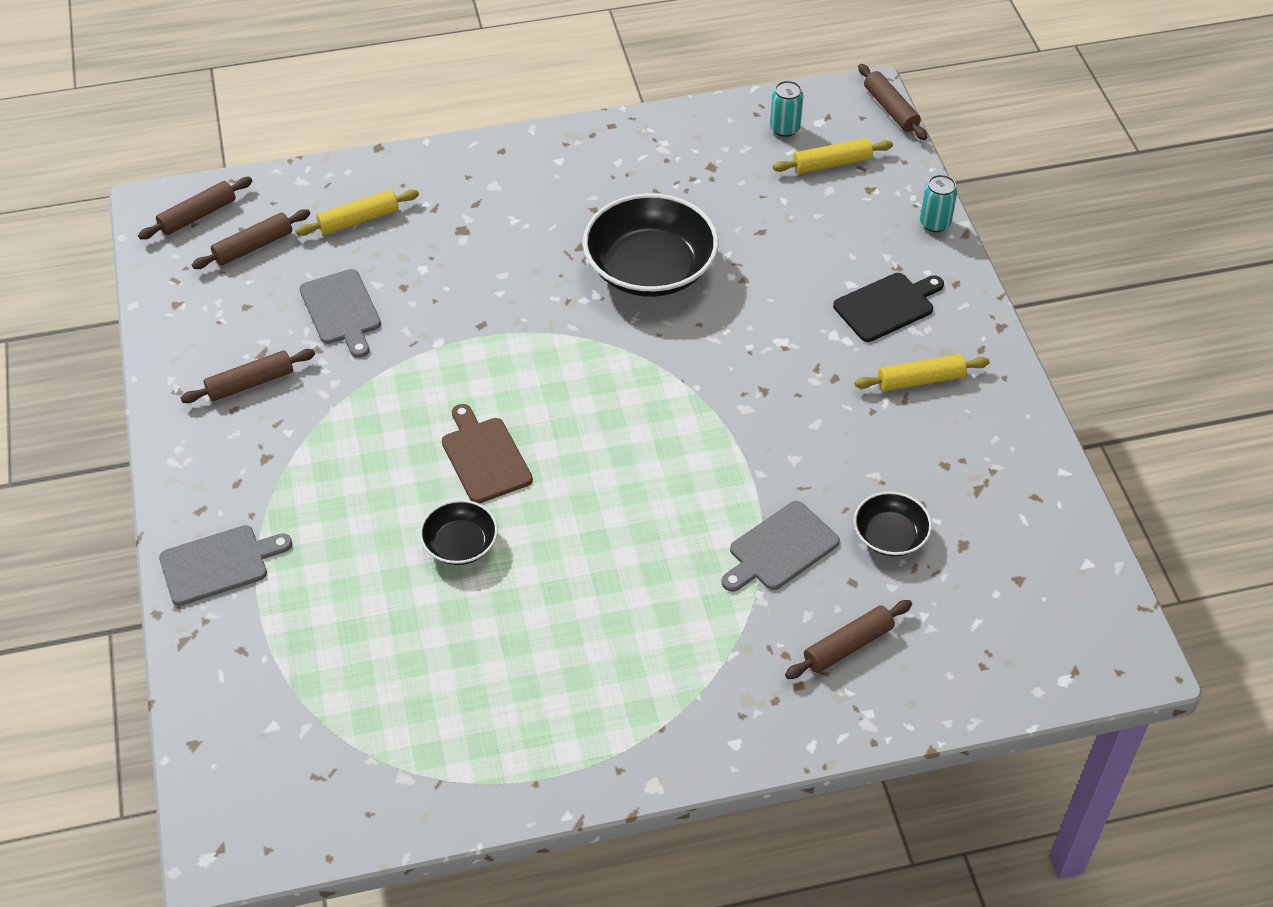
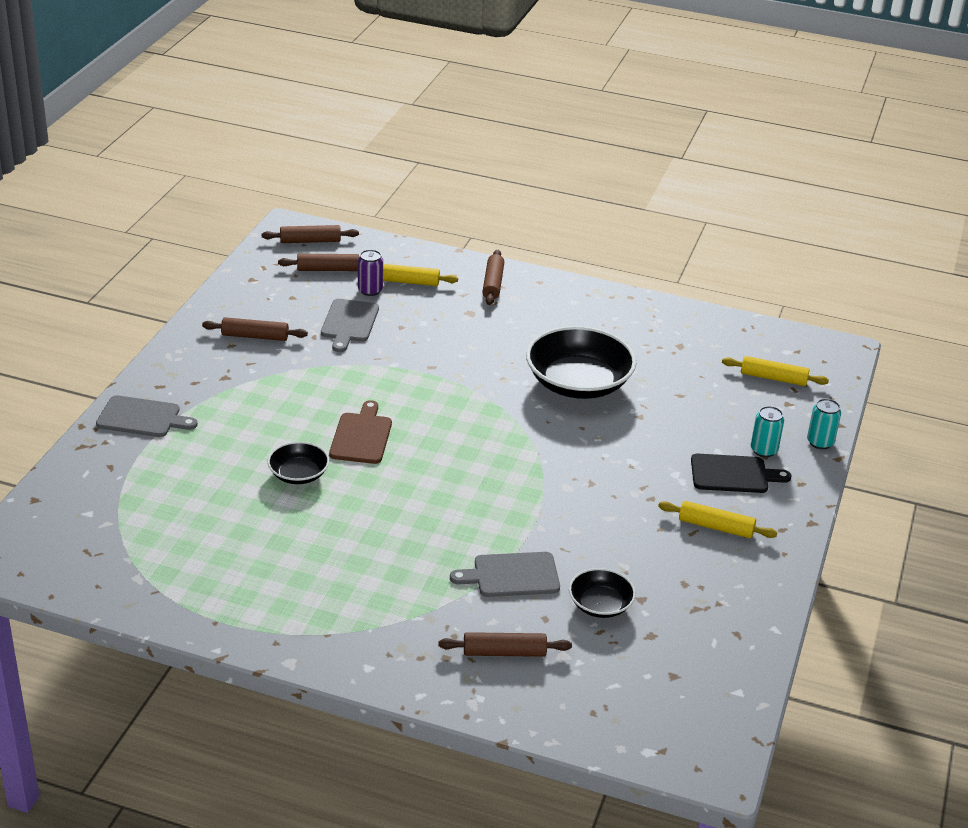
camera: 30 degrees right, 15 degrees down
(326, 253) = (370, 290): none -> purple can
(784, 128) = (757, 345): turquoise can -> turquoise can (763, 450)
(891, 109) = (852, 365): brown rolling pin -> brown rolling pin (493, 284)

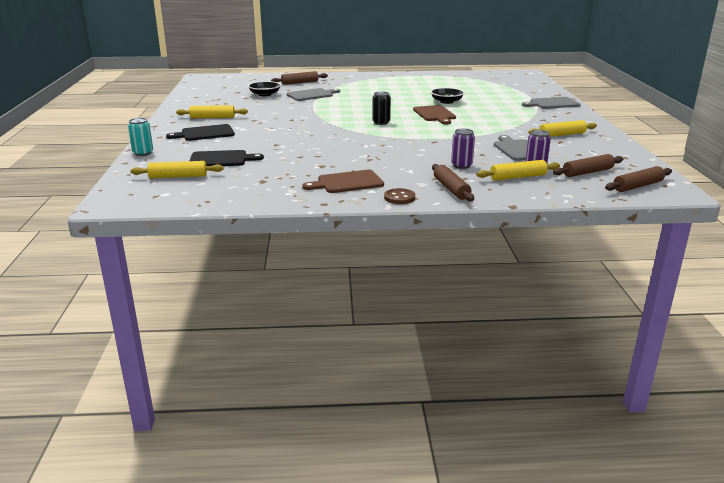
camera: 160 degrees right, 10 degrees down
(255, 336) = (562, 135): brown rolling pin -> yellow rolling pin
(446, 314) = (461, 165): none -> purple can
(462, 434) = (381, 122): none -> black can
(553, 285) = (399, 198): none -> brown button
(578, 383) = (329, 150): black bowl -> none
(590, 319) = (347, 182): none -> brown cutting board
(719, 400) = (221, 159): none -> black cutting board
(763, 450) = (185, 144): turquoise can -> none

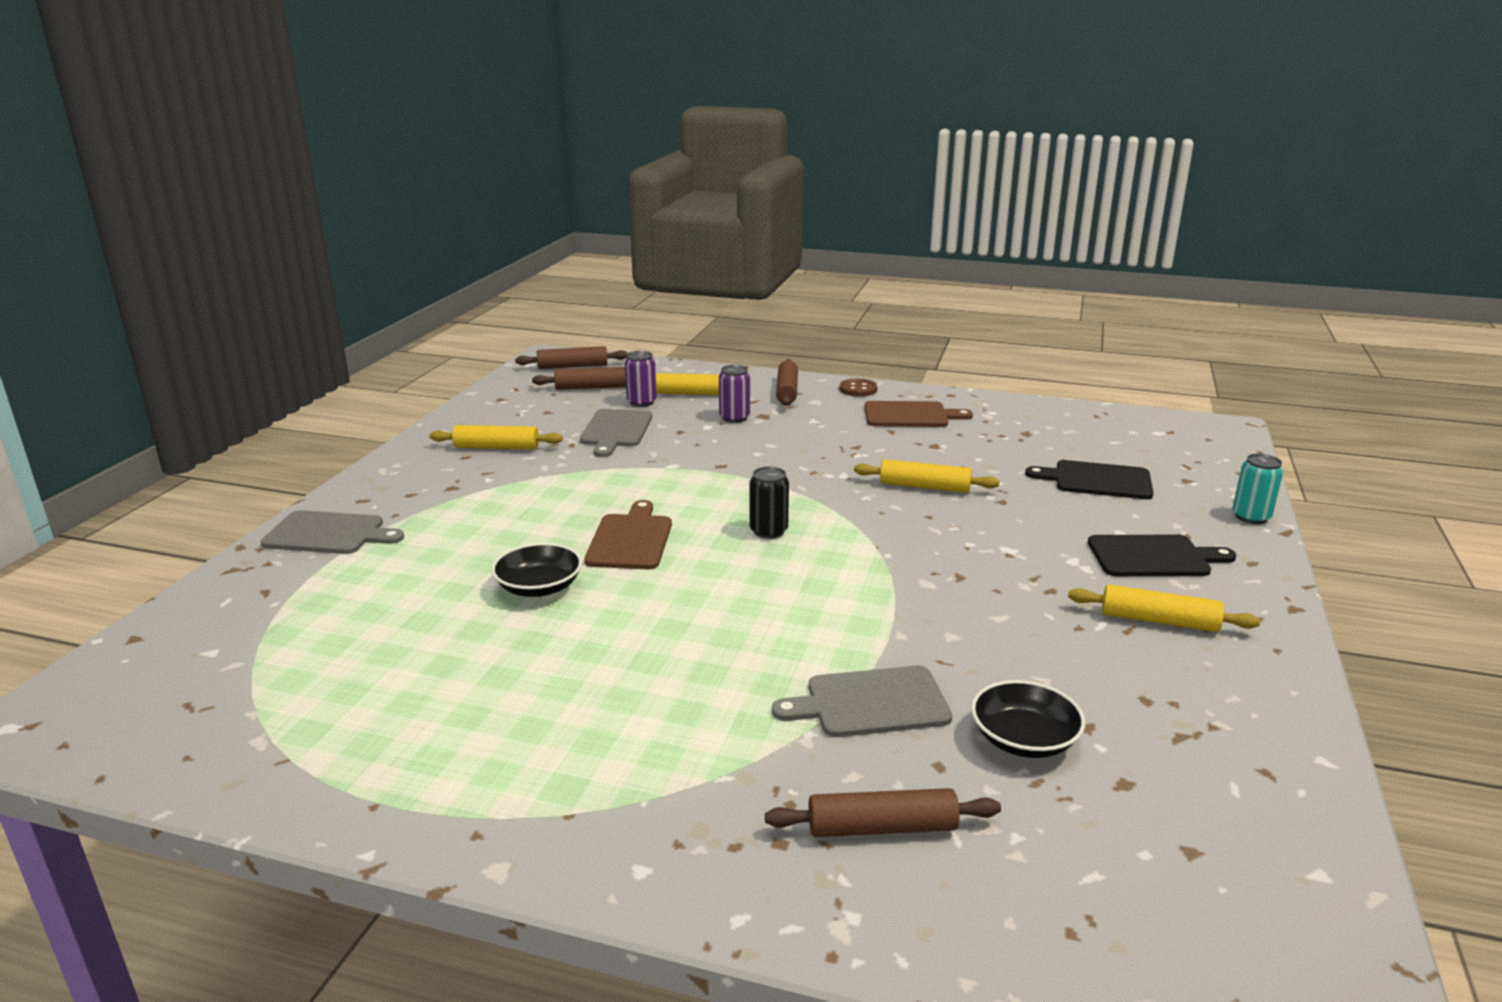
camera: 160 degrees left, 0 degrees up
(178, 176) = (1155, 457): yellow rolling pin -> yellow rolling pin (924, 487)

